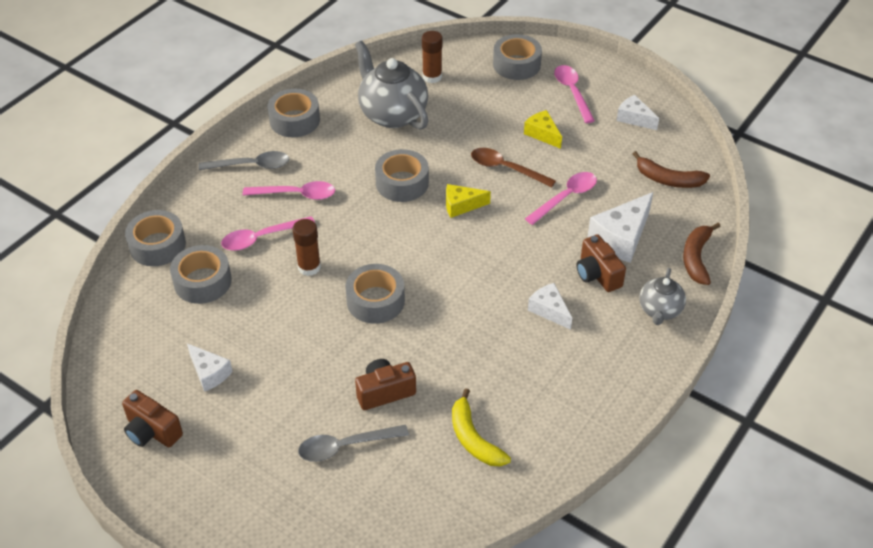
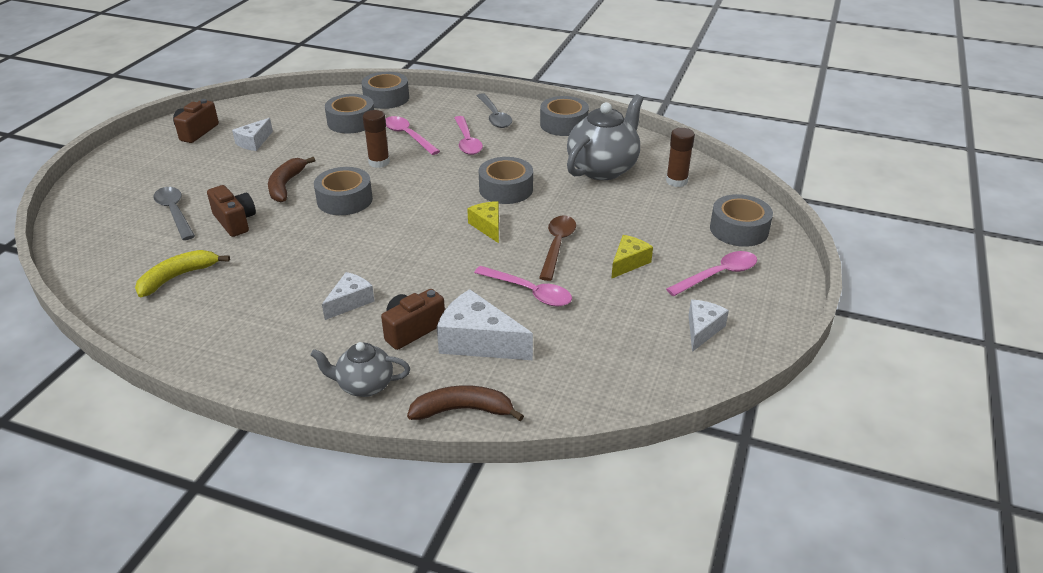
camera: 75 degrees right, 10 degrees down
(668, 179) = (600, 371): brown banana -> brown banana (286, 185)

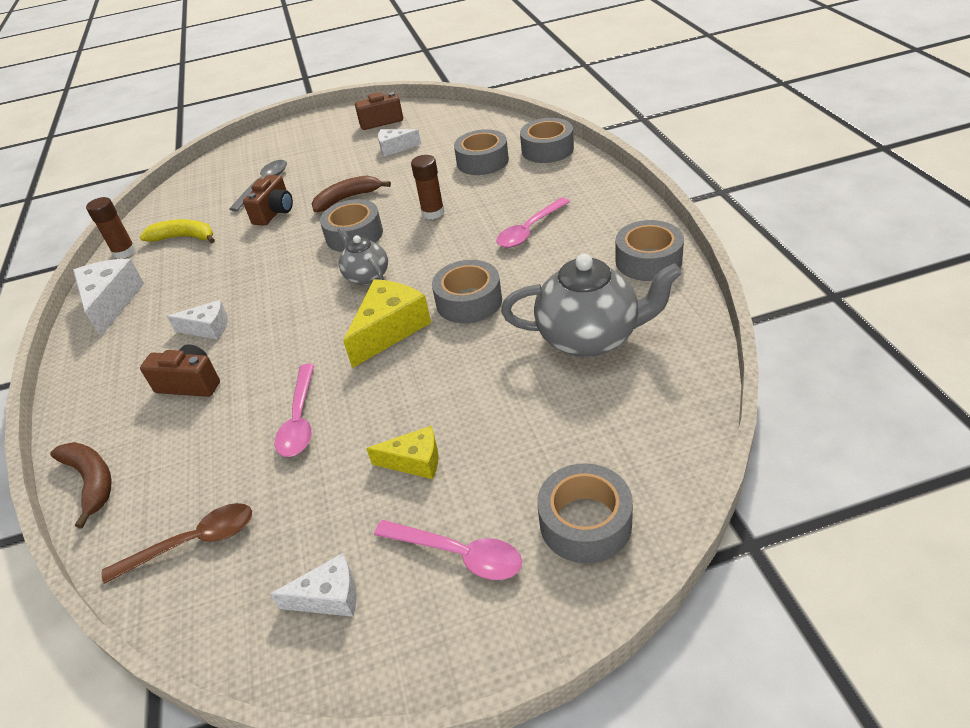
camera: 60 degrees right, 5 degrees up
(364, 385) = (99, 404): grey teapot -> grey teapot (366, 276)
(407, 136) = (496, 198): pink spoon -> none
(478, 341) = (197, 432): white cheese -> white cheese (111, 303)
(488, 226) = (390, 330): yellow cheese -> yellow cheese, size x1.65
(494, 116) = (600, 215): grey spoon -> none
(557, 245) = (399, 392): brown spoon -> brown spoon (194, 542)
(676, 181) = (636, 407): brown glue stick -> brown glue stick (124, 252)

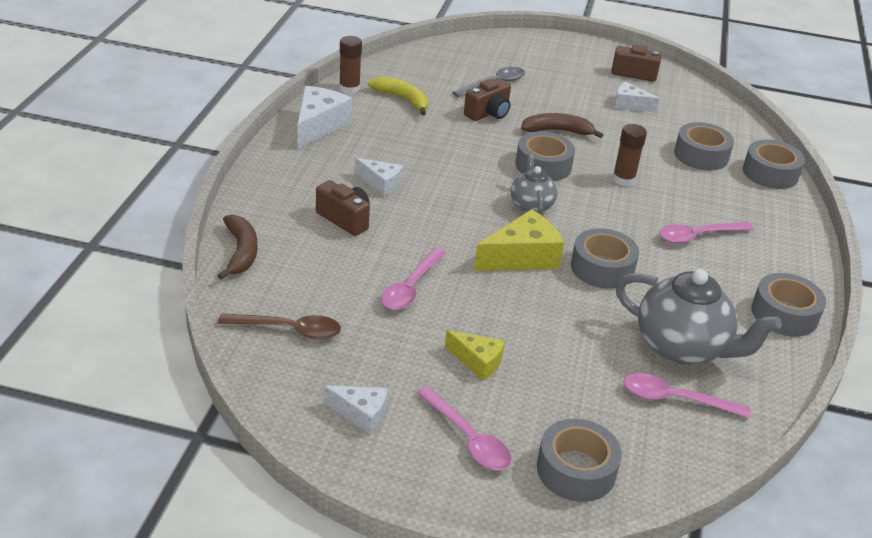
camera: 20 degrees right, 5 degrees down
(619, 392) = (674, 399): none -> pink spoon

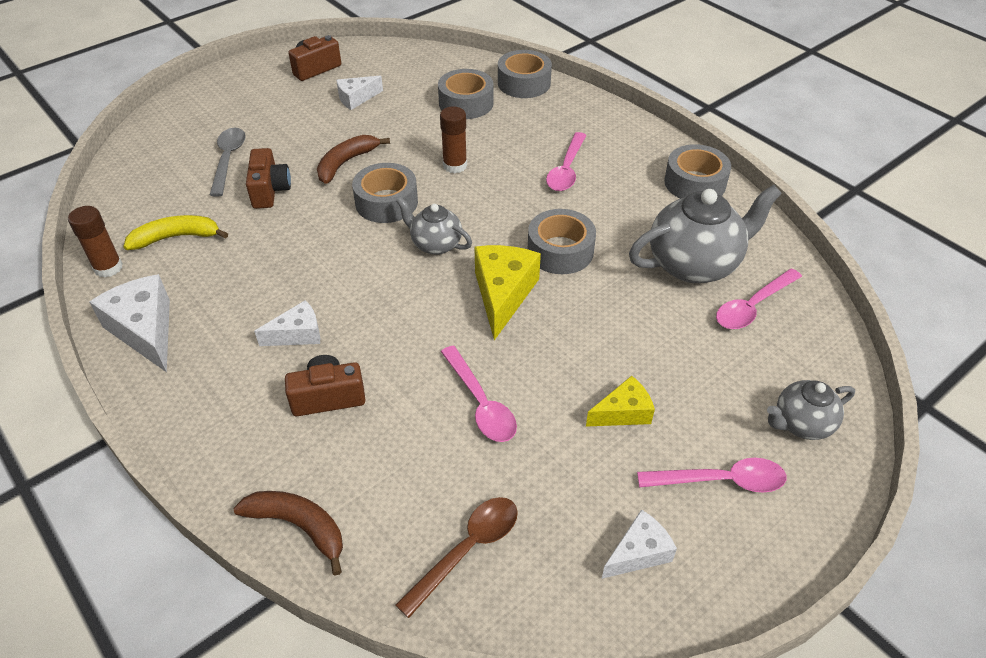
camera: 50 degrees left, 10 degrees up
(576, 470) = (801, 424): grey tape -> grey teapot

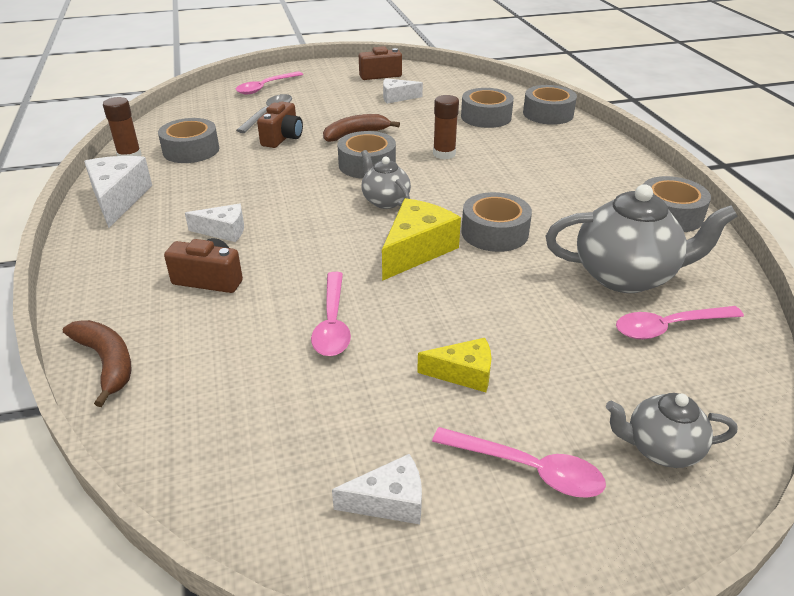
camera: 25 degrees right, 10 degrees down
(176, 237) = (191, 150): yellow banana -> grey tape
(468, 549) = (228, 433): brown spoon -> none
(566, 170) = (543, 178): pink spoon -> pink spoon (265, 87)

